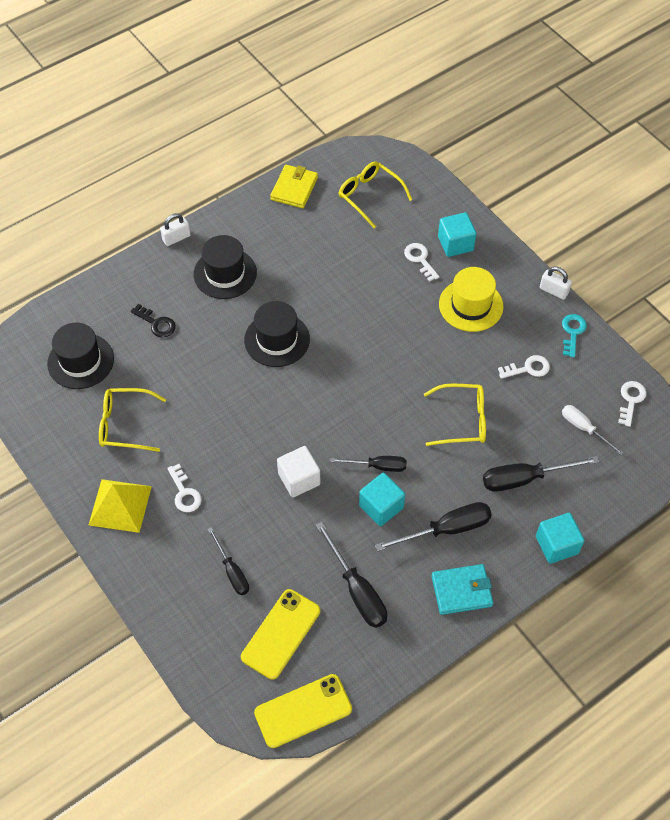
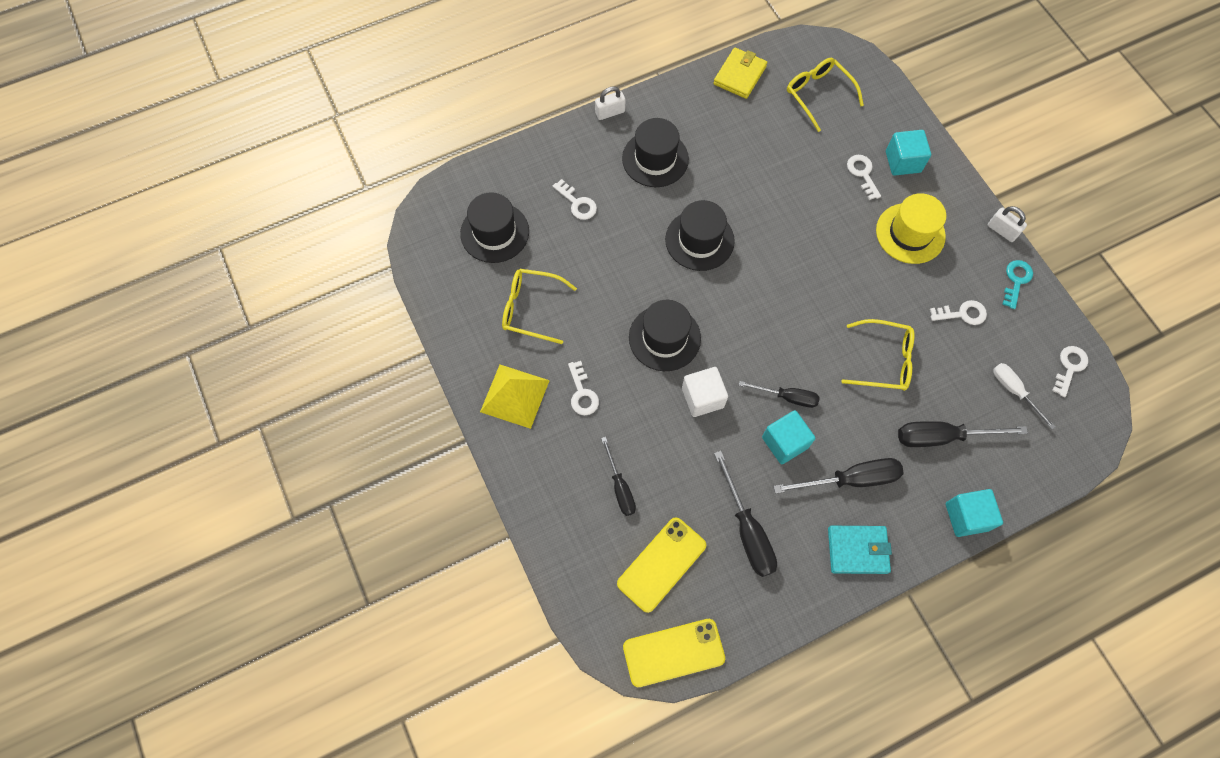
camera: 10 degrees right, 10 degrees up
(157, 323) = (577, 203): black key -> white key
(256, 431) = (664, 338): none -> black hat

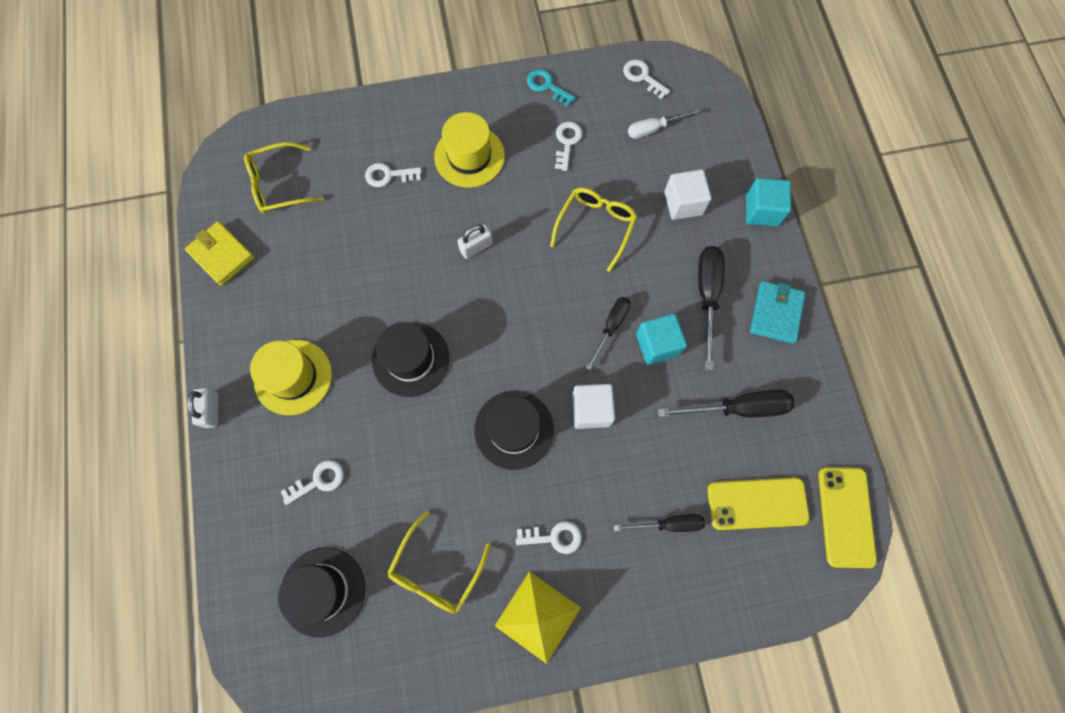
camera: 75 degrees left, 5 degrees up
(655, 159) = (293, 377): black hat -> yellow hat
(661, 564) = (757, 503): yellow phone -> yellow phone turned 60 degrees counterclockwise
(903, 162) = (388, 134): turquoise cube -> none
(942, 437) = (683, 203): black screwdriver -> white cube
(1002, 230) = (492, 78): white padlock -> white padlock (476, 247)

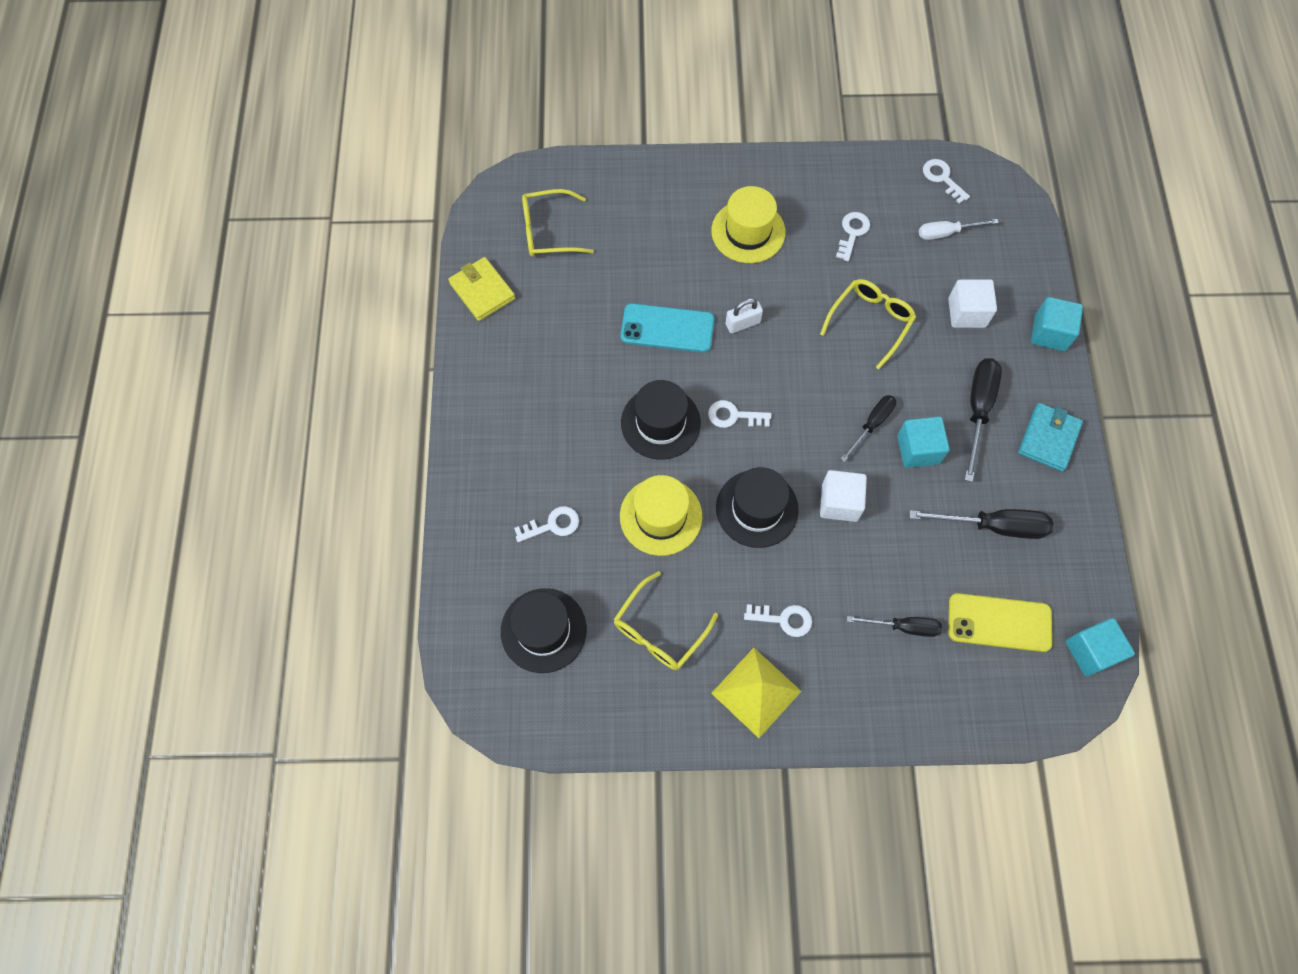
camera: 10 degrees right, 5 degrees down
(211, 410) = (454, 440): white padlock -> none
(293, 377) = (539, 421): yellow hat -> yellow hat (661, 516)
(388, 175) = (661, 238): white key -> white key (733, 416)
(405, 264) = (667, 328): none -> turquoise phone
(546, 86) = (839, 173): turquoise key -> none
(846, 516) = (1091, 651): yellow phone -> turquoise cube

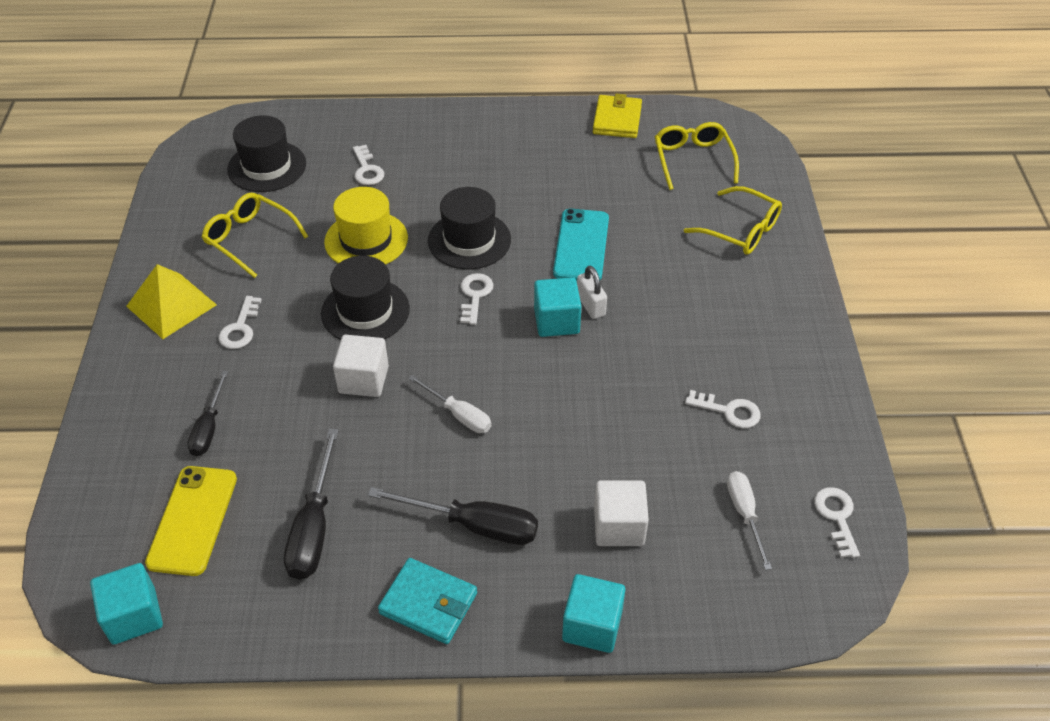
camera: 90 degrees right, 20 degrees down
(482, 291) = (617, 120): yellow wallet -> yellow wallet turned 45 degrees counterclockwise
(748, 232) = (715, 313): yellow hat -> none
(871, 321) = (600, 422): yellow glasses -> yellow glasses (741, 231)
(872, 424) = (459, 415): black screwdriver -> white screwdriver
(918, 449) = (423, 457): turquoise cube -> turquoise cube (556, 321)
(942, 178) = (836, 517): white key -> white key turned 60 degrees counterclockwise

